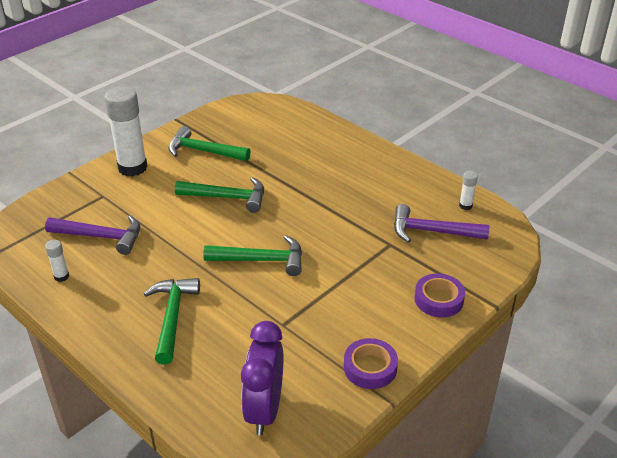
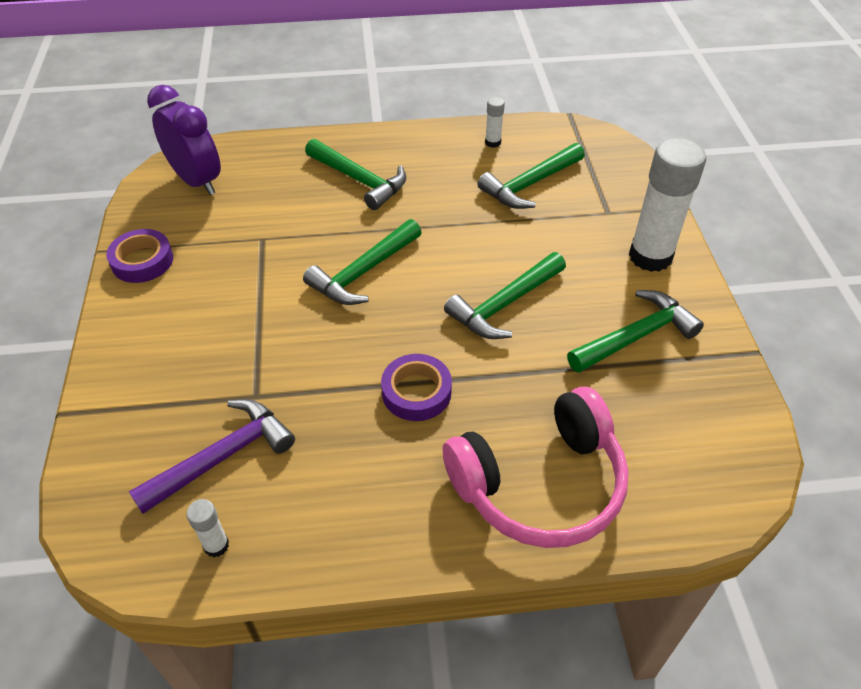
camera: 130 degrees right, 10 degrees up
(101, 237) = (530, 184): purple hammer -> green hammer
(322, 144) = (539, 483): none -> pink headphones
(438, 299) = (133, 371): purple tape -> purple tape (416, 392)

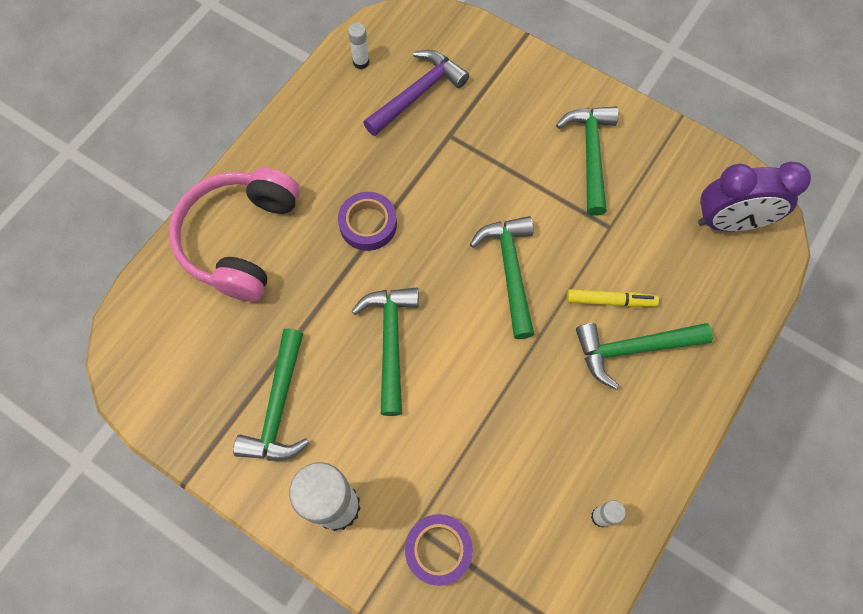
camera: 130 degrees right, 20 degrees up
(142, 261) = (646, 136): purple tape -> purple tape (438, 550)
(222, 457) = (417, 94): purple hammer -> purple hammer turned 135 degrees counterclockwise
(332, 207) = (610, 301): none -> yellow marker
(530, 184) = (510, 493): green hammer -> green hammer (590, 155)

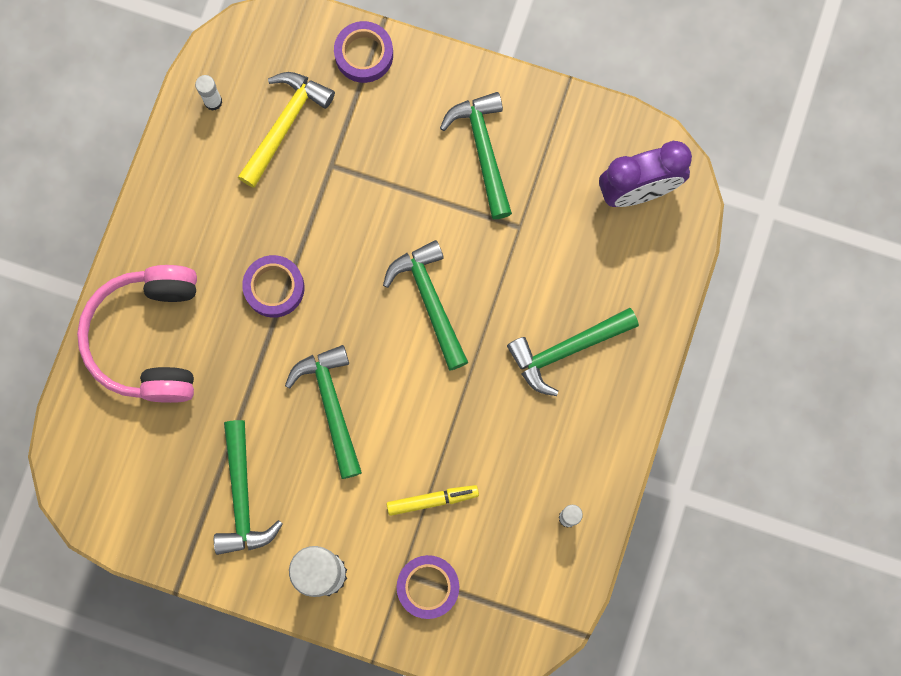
camera: 15 degrees left, 10 degrees up
(417, 94) = (284, 125): purple hammer -> yellow hammer
(502, 55) = (364, 54): none -> purple tape
(610, 301) = (535, 306): yellow marker -> yellow marker (432, 500)

